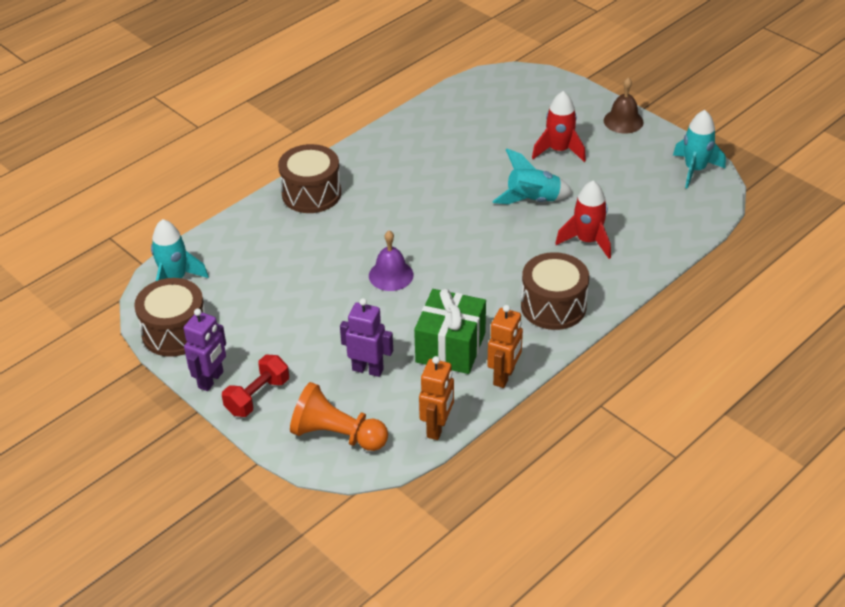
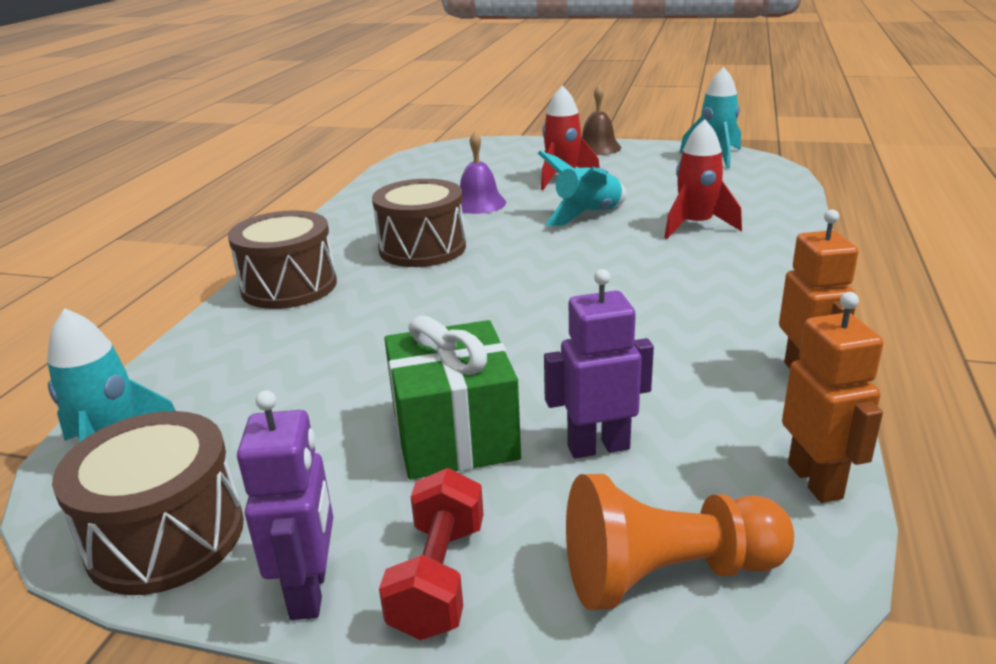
camera: 30 degrees left, 15 degrees down
(391, 275) = (496, 326): purple bell -> purple bell (479, 203)
(450, 347) = (685, 371): green gift -> green gift (454, 434)
(553, 306) = (748, 286): brown drum -> brown drum (422, 248)

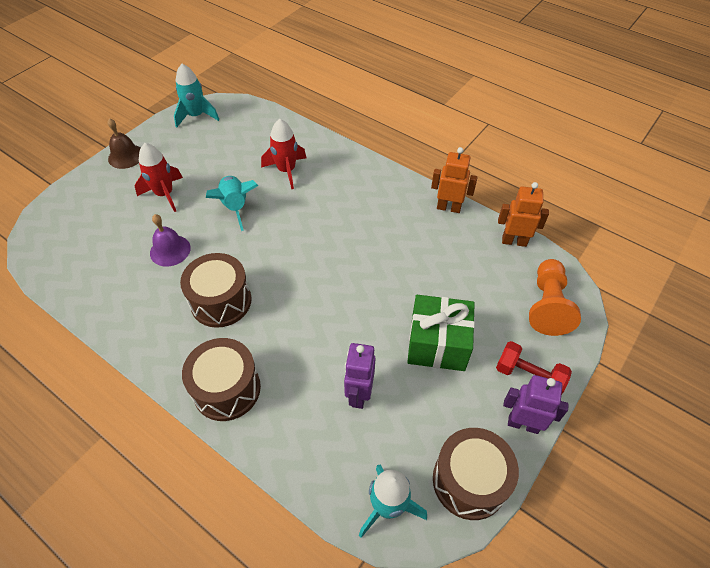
camera: 70 degrees left, 25 degrees up
(598, 447) = (468, 295): purple robot -> purple robot (359, 394)

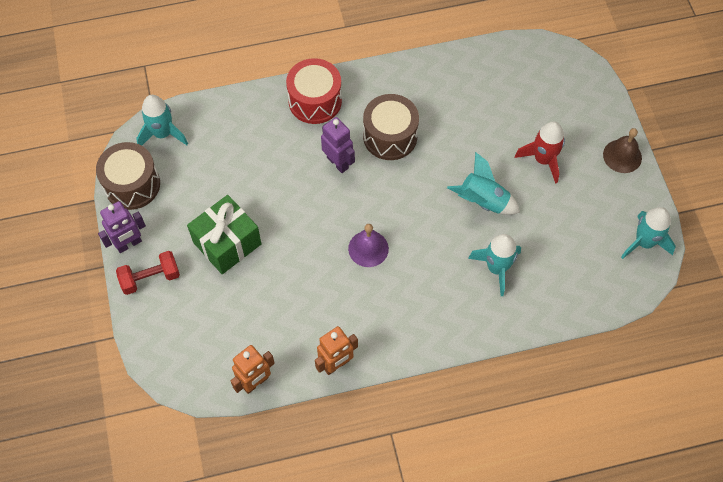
camera: 130 degrees right, 10 degrees up
(170, 250) = (471, 131): purple bell -> purple bell (368, 248)
(227, 389) = (315, 101): brown drum -> red drum
(286, 170) = (496, 268): red rocket -> turquoise rocket
(359, 394) = (240, 168): purple robot -> purple robot (338, 162)
(547, 305) = (182, 346): orange pawn -> none

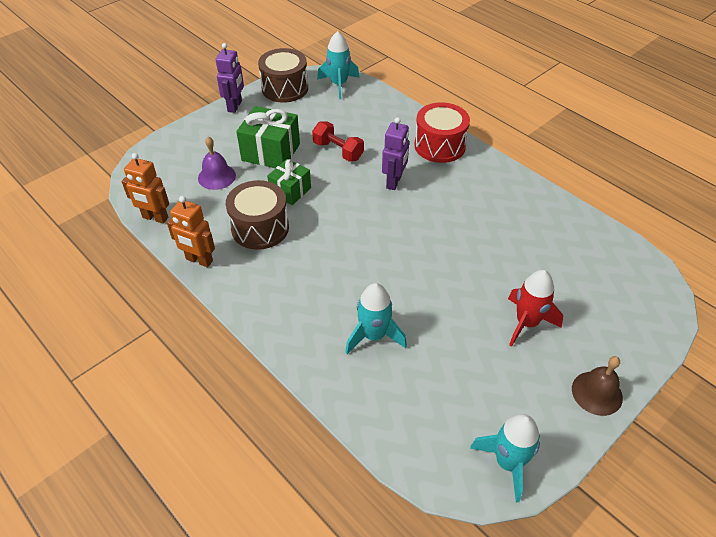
camera: 60 degrees right, 15 degrees down
(129, 244) = (235, 106): purple robot -> purple robot turned 105 degrees counterclockwise
(150, 278) = (214, 127): red dumbbell -> red dumbbell (338, 151)
(294, 251) = (290, 191): none -> green gift
(368, 248) = (326, 234): purple bell -> purple bell (216, 176)
(390, 136) = (448, 202): brown drum -> brown drum (260, 228)
(483, 201) = (438, 294): turquoise rocket -> none

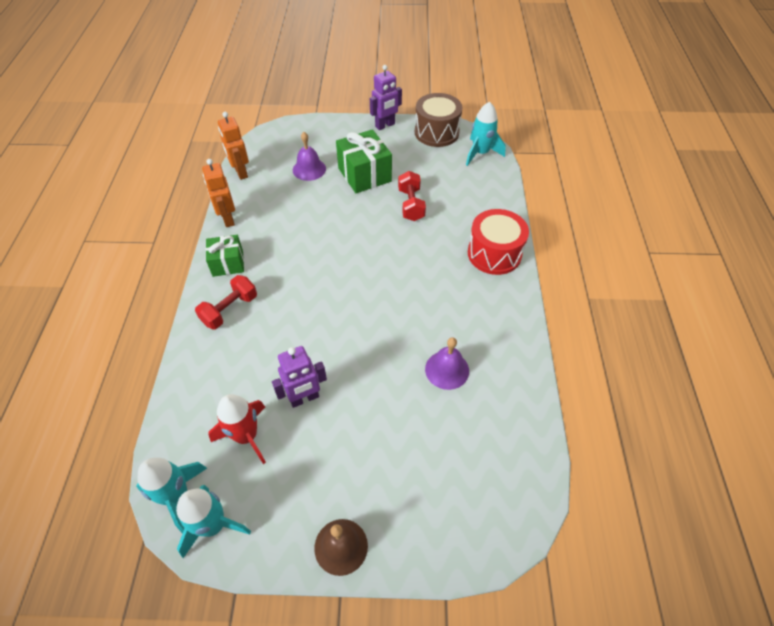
camera: 45 degrees right, 5 degrees up
(260, 228) = (288, 224): brown drum -> none
(290, 191) = (340, 212): green gift -> green gift (228, 263)
(305, 322) = (230, 310): none -> red dumbbell
(373, 336) = (255, 356): turquoise rocket -> turquoise rocket (177, 496)
(394, 182) = (419, 257): purple robot -> purple robot (304, 398)
(510, 238) = (447, 370): none -> purple bell
(526, 323) = (366, 443): red rocket -> red rocket (246, 436)

